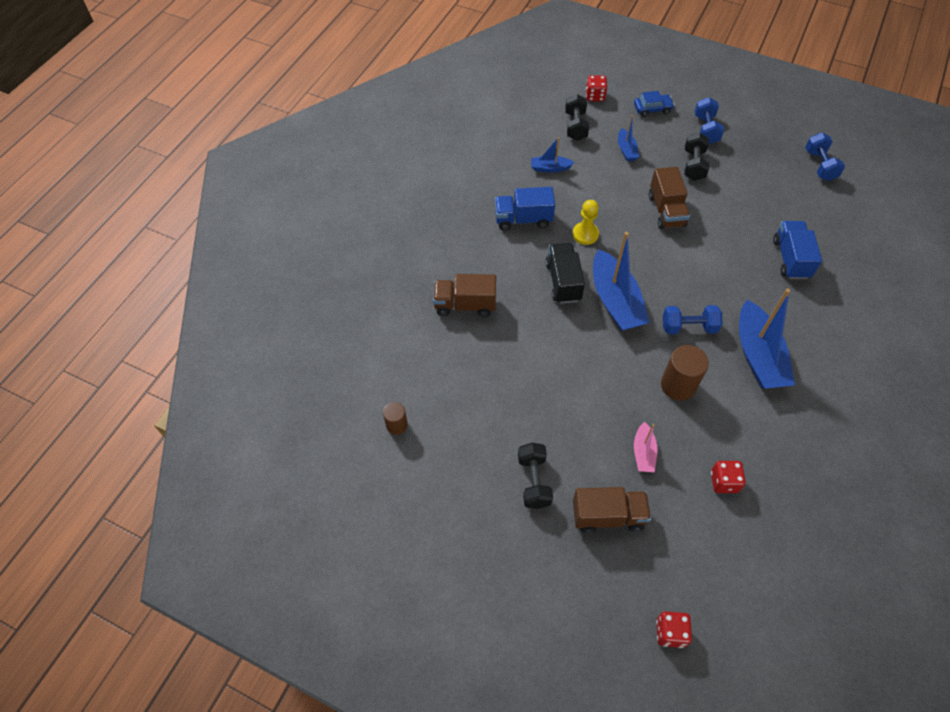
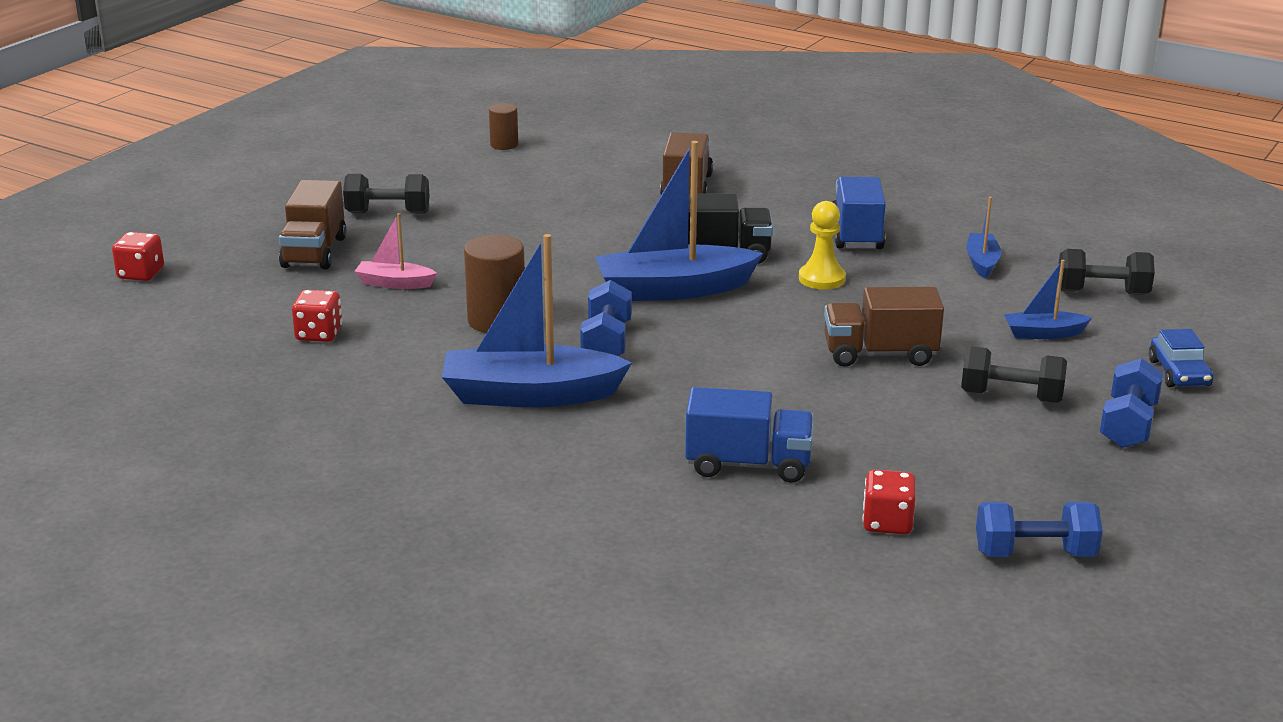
camera: 95 degrees right, 30 degrees down
(595, 96) = (1200, 318): red dice -> red dice (887, 523)
(706, 129) = (1128, 425): blue dumbbell -> blue dumbbell turned 75 degrees counterclockwise

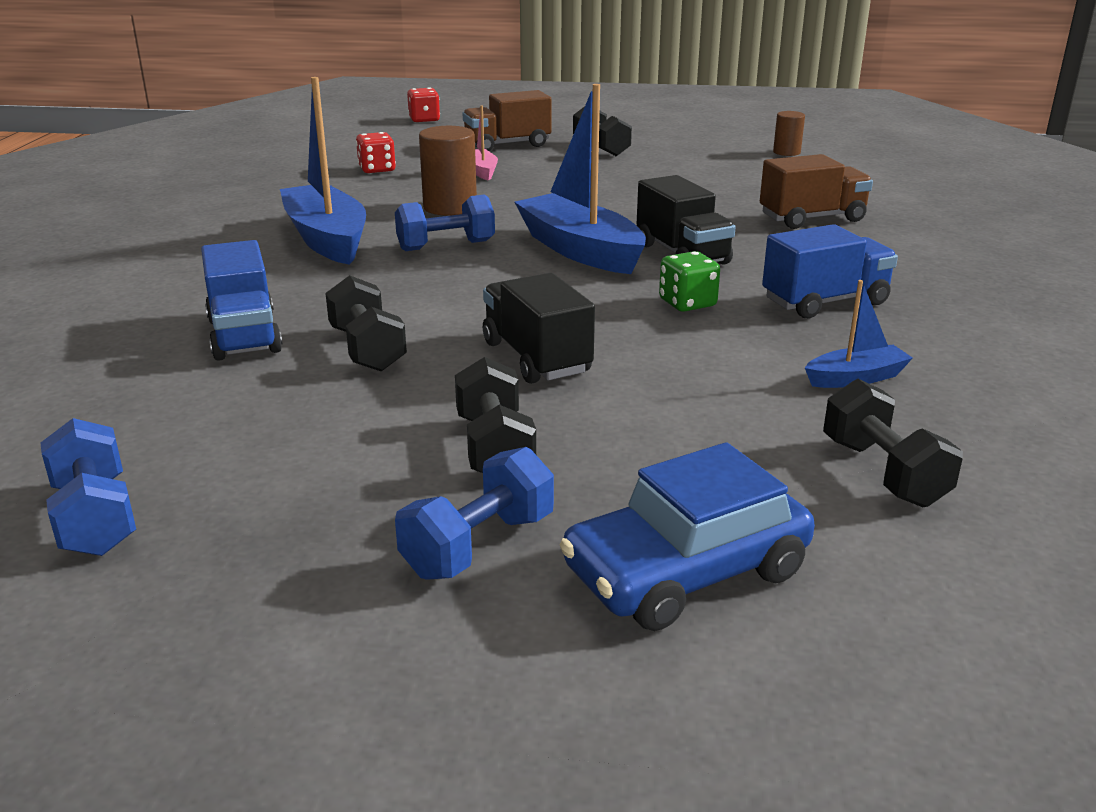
camera: 65 degrees right, 0 degrees up
(817, 415) = (367, 349): none -> black dumbbell
(822, 279) = (687, 303): yellow pawn -> green dice
(880, 354) = (536, 358): brown truck -> black truck
(887, 523) = (147, 419): red dice -> none
(1043, 334) = (697, 446): blue boat -> none
(1128, 425) = (478, 545): blue dumbbell -> blue dumbbell turned 45 degrees counterclockwise
(1179, 373) = (686, 572): blue car -> blue car, size x1.71

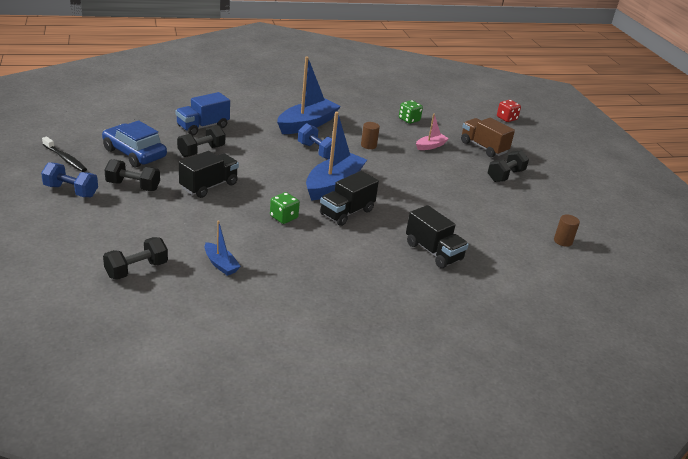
camera: 65 degrees right, 5 degrees up
(95, 518) = (75, 131): blue dumbbell -> none
(273, 546) = (65, 159): none -> black toothbrush
(377, 169) = (409, 120): red dice -> green dice
(450, 207) = (368, 145): brown cylinder -> brown cylinder, size x0.59
(494, 448) = (133, 186): black dumbbell -> black dumbbell turned 45 degrees clockwise
(686, 572) = (61, 229): blue car -> blue car (134, 153)
(812, 218) = (433, 252): brown truck -> black truck
(825, 302) = (306, 256): blue truck -> none

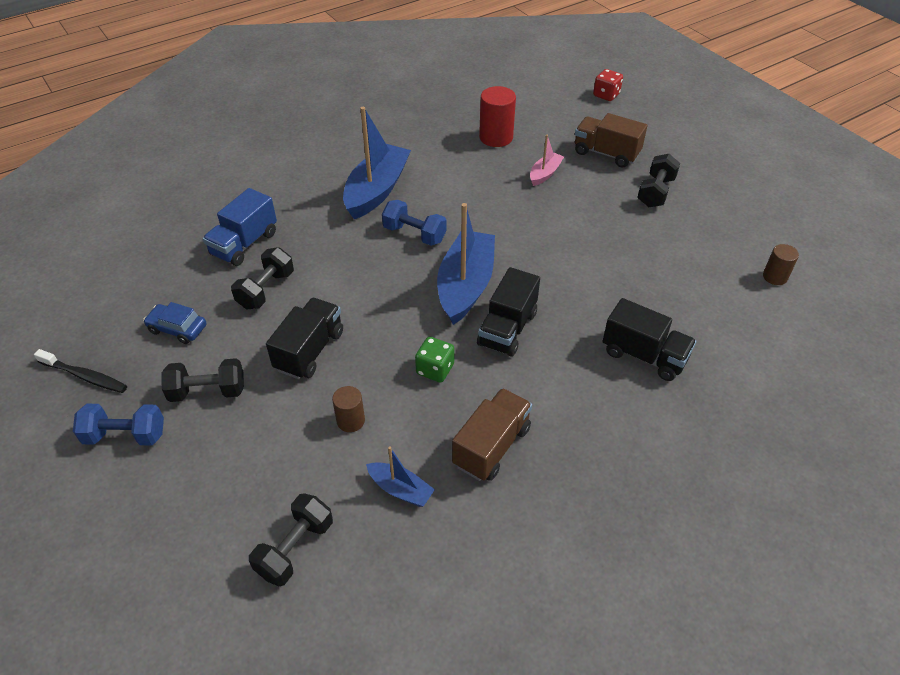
camera: 15 degrees left, 15 degrees up
(134, 153) = (177, 329): blue car -> blue car, size x0.59
(294, 263) = (491, 446): none -> brown truck
(368, 145) = (471, 200): brown cylinder -> brown cylinder (351, 421)
(409, 120) = (496, 137): green dice -> red cylinder

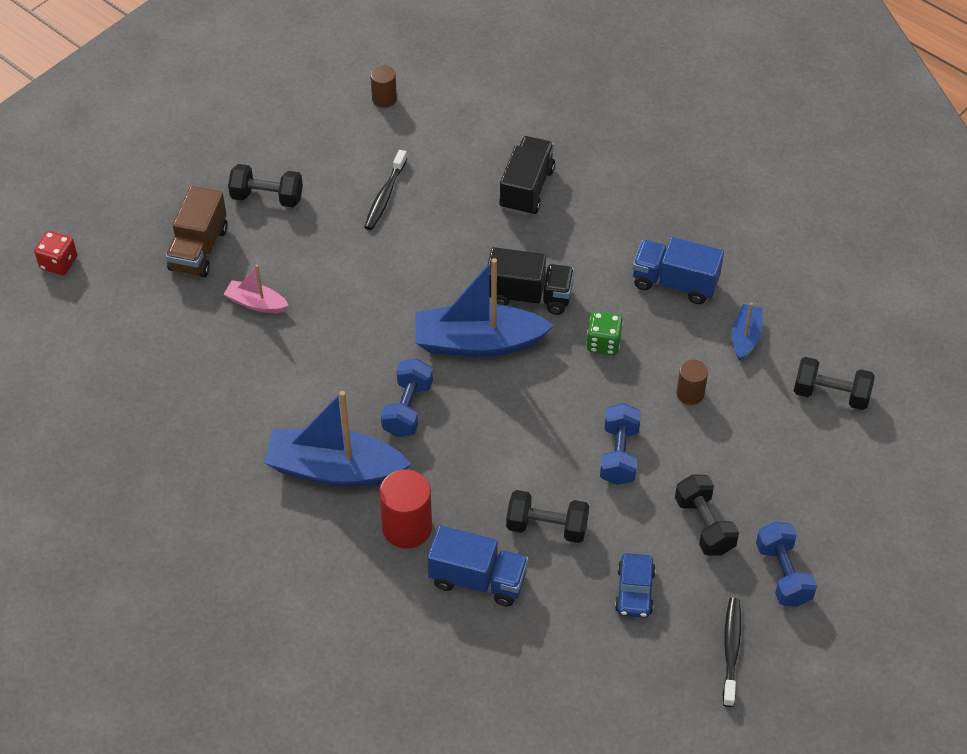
camera: 105 degrees left, 5 degrees up
(309, 351) = (619, 455): black truck -> blue dumbbell
(491, 446) = (675, 283): brown truck -> blue truck
(496, 137) = (187, 366): red cylinder -> red cylinder (407, 527)
(648, 258) = (385, 196): none -> black toothbrush

